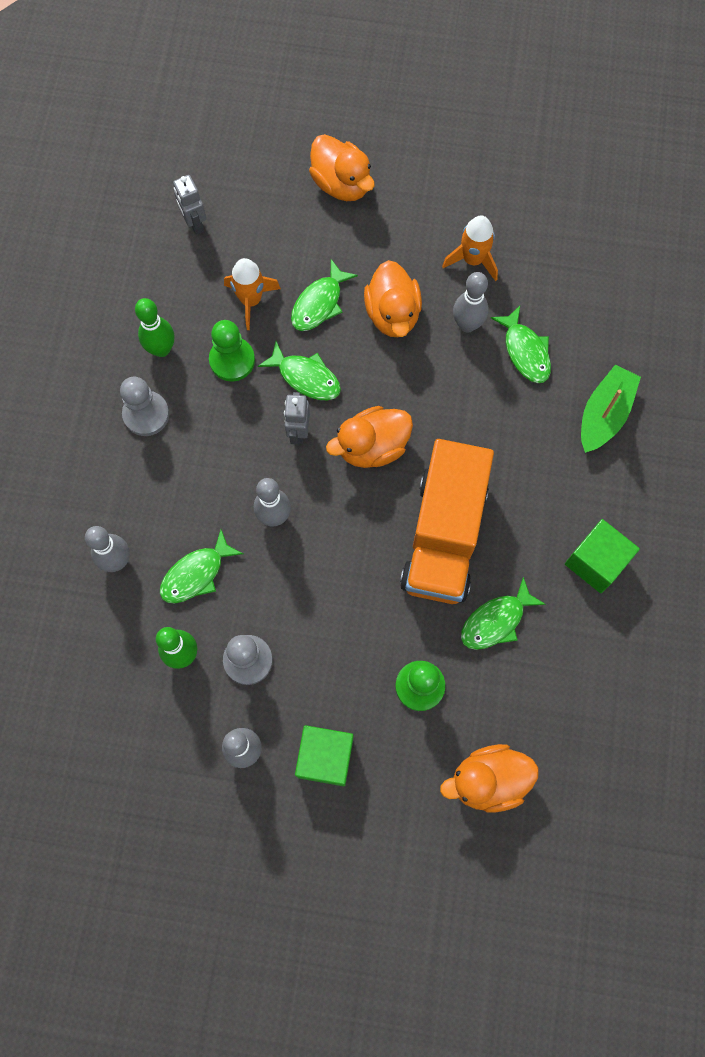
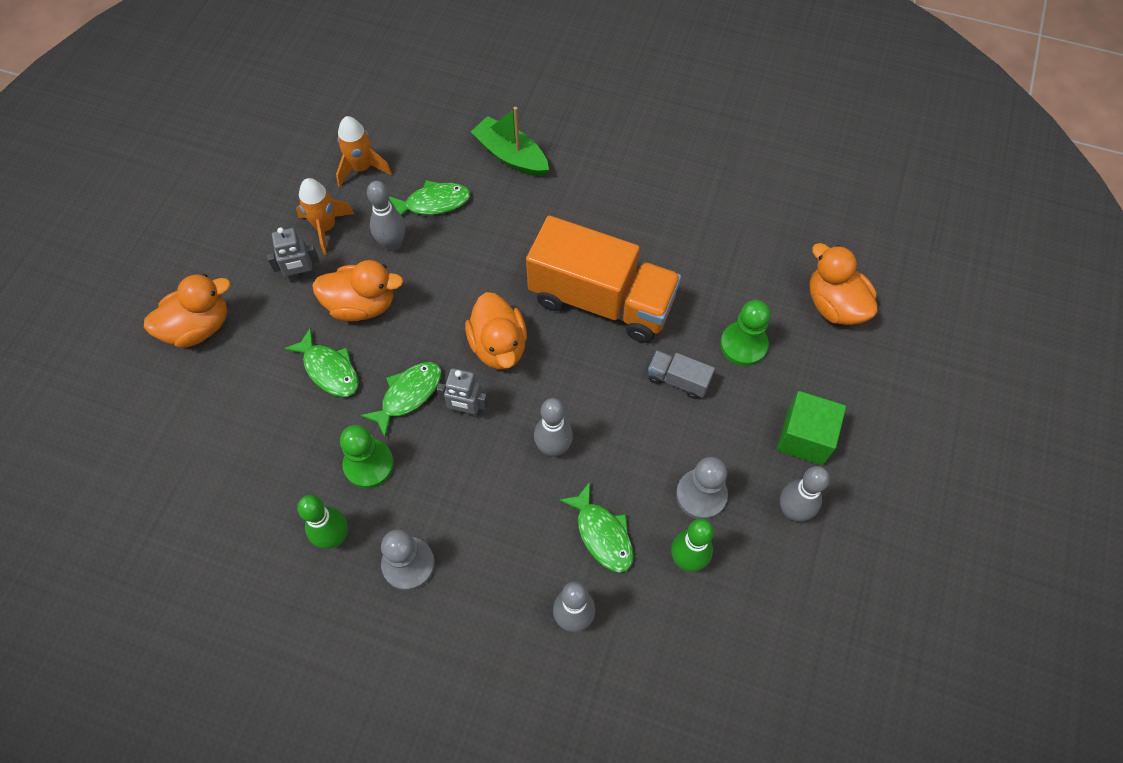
camera: 80 degrees left, 10 degrees down
(194, 224) = (191, 481): grey robot -> grey robot (302, 276)
(251, 300) = (304, 436): orange rocket -> orange rocket (362, 168)
(366, 624) = (678, 380): none -> grey truck
(488, 780) = (834, 305): orange duck -> orange duck turned 150 degrees clockwise
(496, 620) = (689, 273): green fish -> none
(596, 562) = (647, 188): green cube -> none

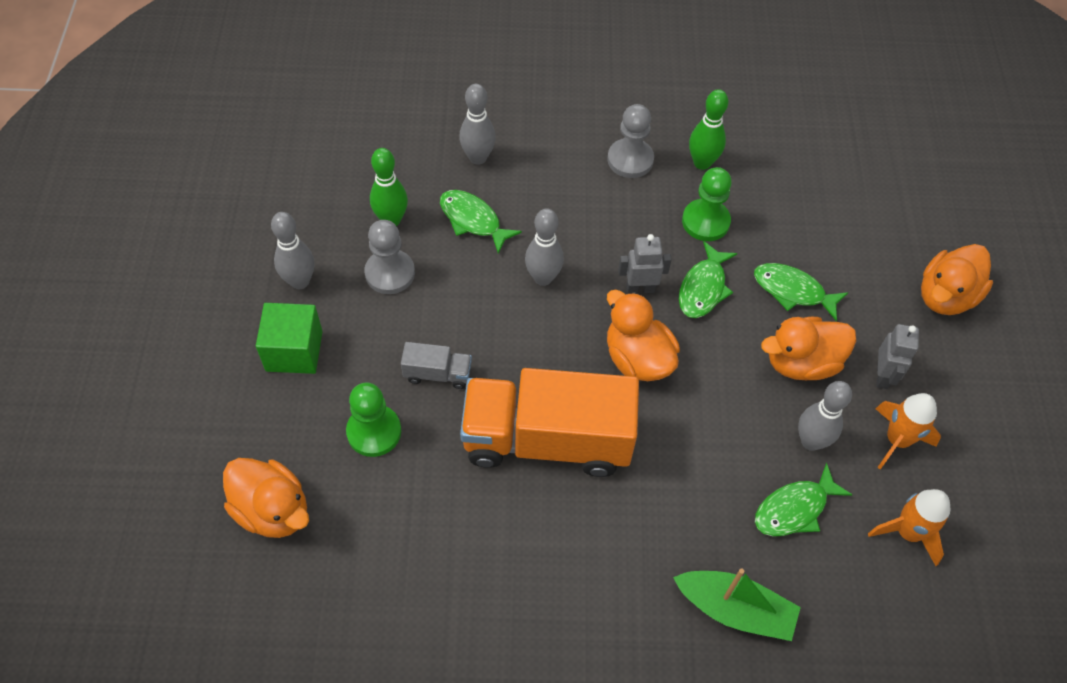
camera: 160 degrees right, 5 degrees down
(302, 276) = (882, 376): grey robot -> grey robot turned 135 degrees clockwise

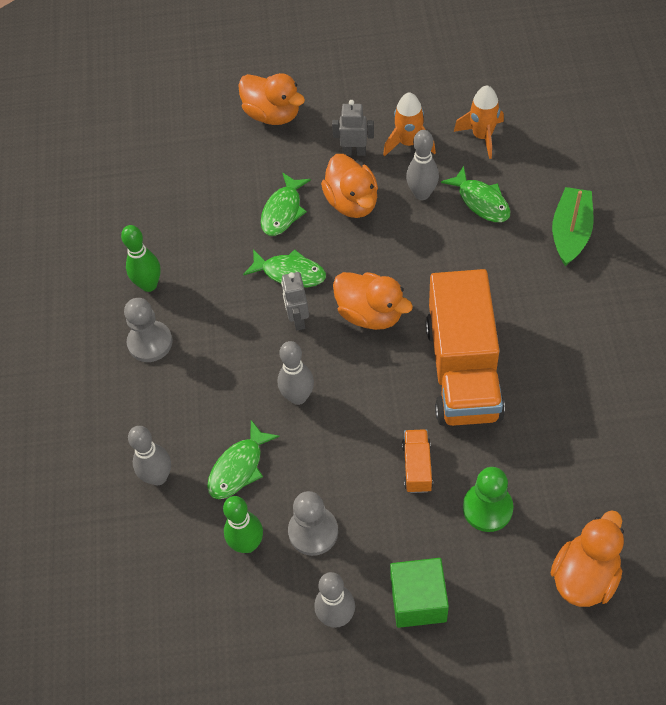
camera: 90 degrees left, 0 degrees up
(437, 374) = (417, 467): grey truck -> orange truck
(637, 358) = (370, 314): orange duck -> orange duck turned 105 degrees counterclockwise
(705, 221) = (217, 277): green pawn -> none

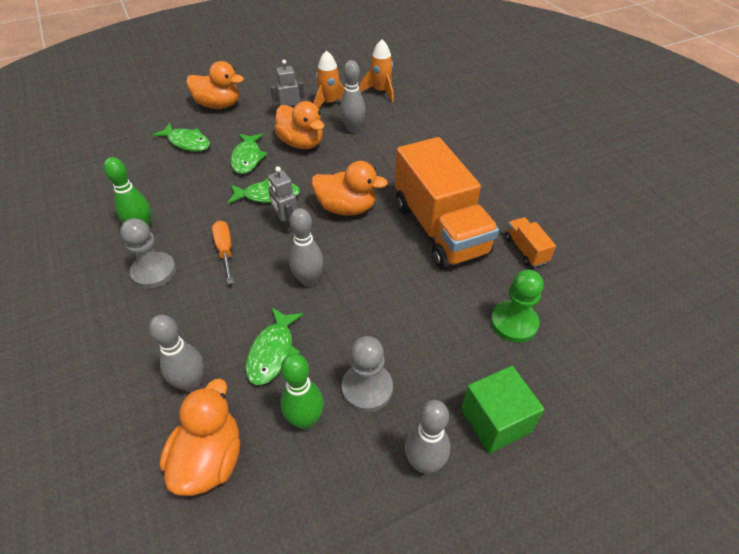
camera: 25 degrees left, 10 degrees down
(225, 335) = (225, 250): none -> orange screwdriver
(417, 467) = (437, 307): orange truck -> orange truck (525, 250)
(481, 201) = (398, 125): green fish -> green fish (187, 142)
(570, 232) = (471, 130): green boat -> none
(584, 576) = (624, 353): orange duck -> orange duck (210, 459)

